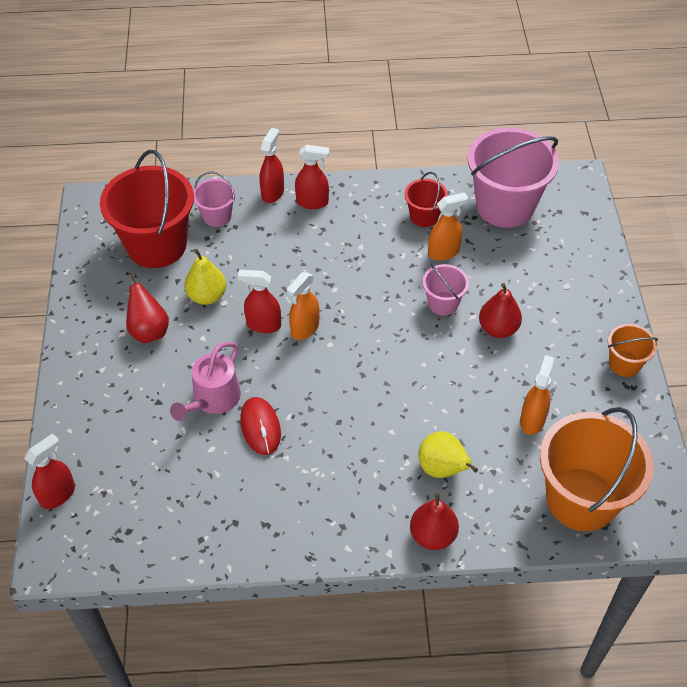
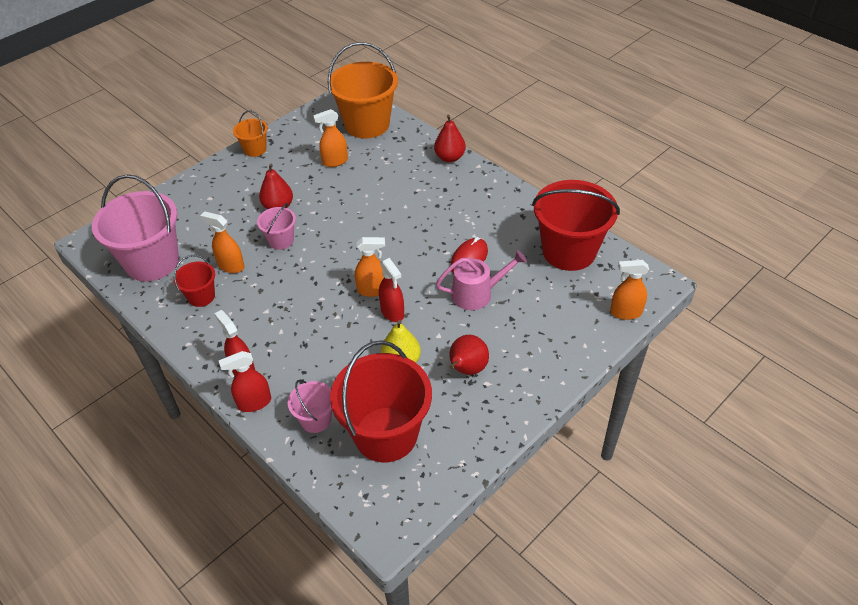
camera: 130 degrees left, 5 degrees down
(58, 494) = (625, 312): red spray bottle -> orange spray bottle
(174, 520) = (569, 251): none -> red bucket
(442, 469) = (406, 175): yellow pear -> none

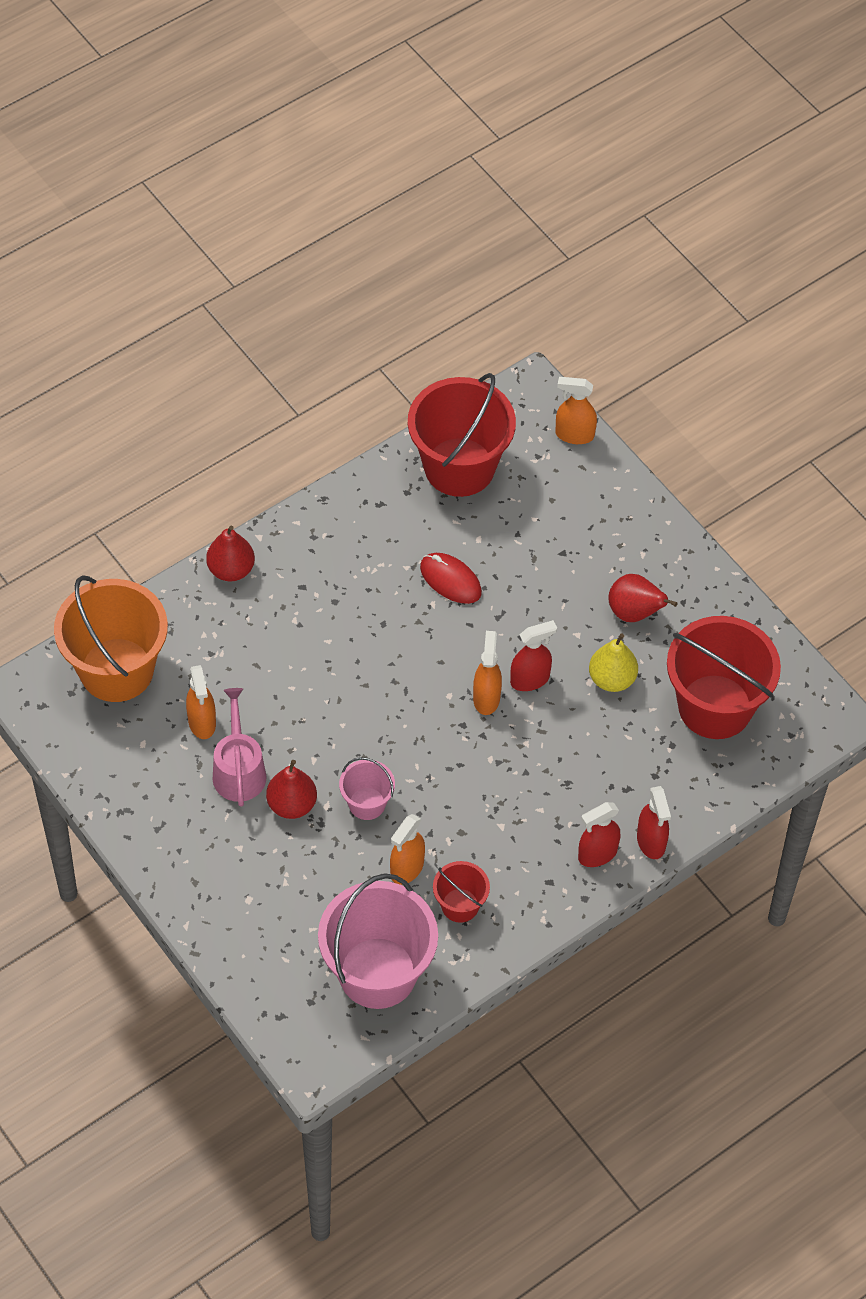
camera: 85 degrees left, 10 degrees up
(255, 149) = (141, 834): orange bucket -> none
(315, 419) = (685, 777): pink bucket -> none
(477, 294) = (515, 582): pink watering can -> pink watering can (238, 770)
(625, 312) = (574, 435): orange spray bottle -> orange spray bottle turned 90 degrees clockwise

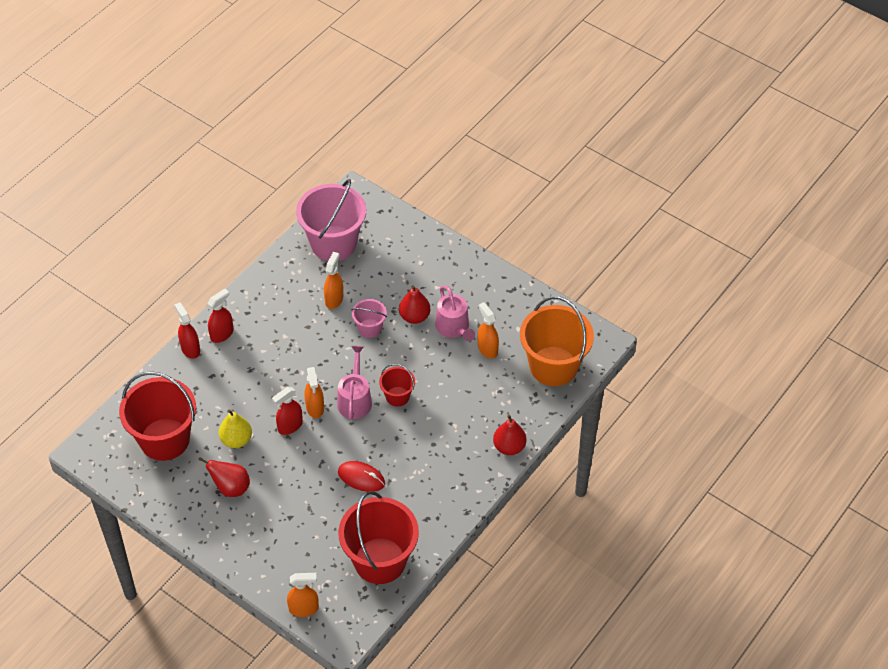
camera: 165 degrees right, 5 degrees down
(425, 695) = (355, 399): none -> pink watering can
(460, 905) = (297, 288): red bucket -> red bucket (397, 396)

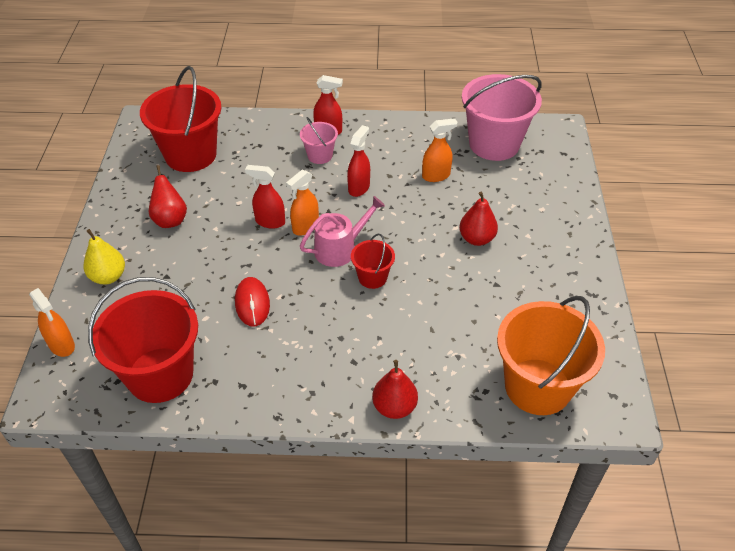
camera: 55 degrees right, 5 degrees down
(190, 349) = (296, 122): red spray bottle -> red spray bottle (359, 188)
(236, 440) = (225, 196): yellow pear -> yellow pear (108, 277)
(370, 328) = (430, 215): pink bucket -> pink bucket (320, 155)
(454, 328) = (496, 274): pink watering can -> none
(487, 349) = (499, 315): orange spray bottle -> none

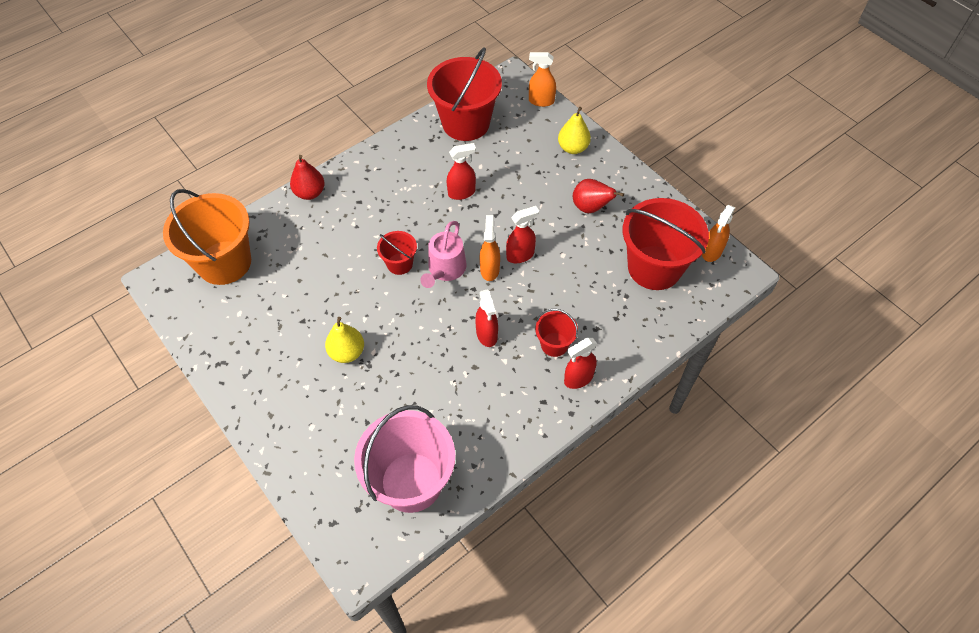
camera: 140 degrees right, 10 degrees up
(252, 303) = (462, 193): red mouse -> red spray bottle
(320, 155) = (554, 344): pink bucket -> red bucket
(436, 176) = (434, 397): orange spray bottle -> orange spray bottle (711, 252)
(476, 239) = (347, 352): red pear -> yellow pear

